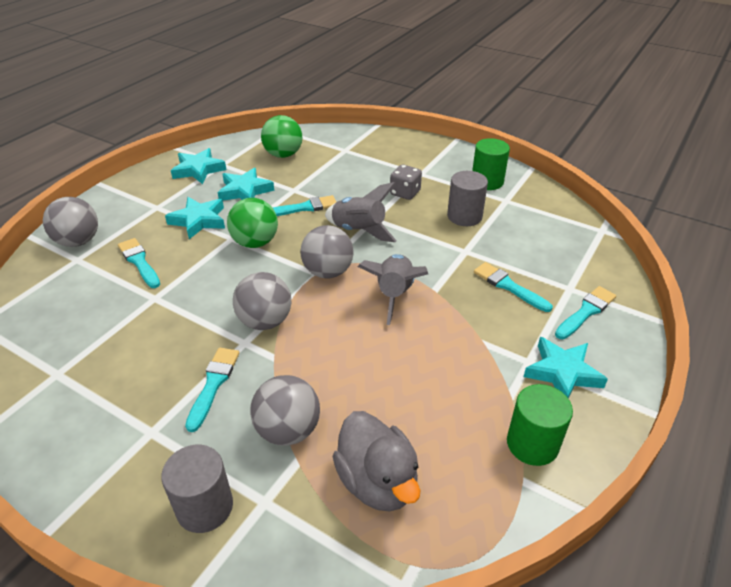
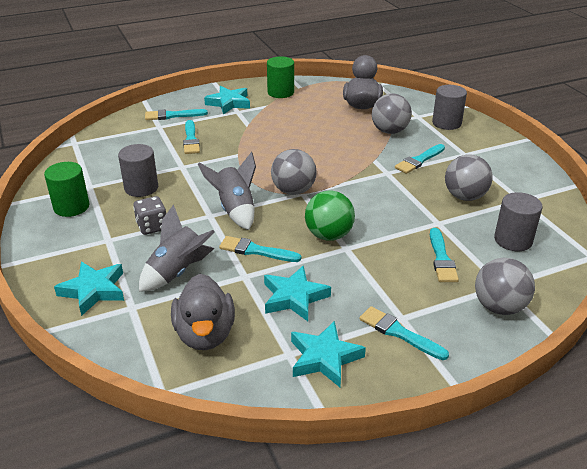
camera: 145 degrees left, 5 degrees down
(67, 310) = (513, 240): none -> grey cylinder
(154, 198) = (399, 333): none -> turquoise brush
(199, 220) = (365, 280): turquoise star -> turquoise star (93, 290)
(265, 321) = (365, 178): grey ball -> grey ball (465, 196)
(283, 155) = (205, 334): green ball -> grey duck
(394, 295) = (266, 161): grey rocket -> grey rocket (177, 272)

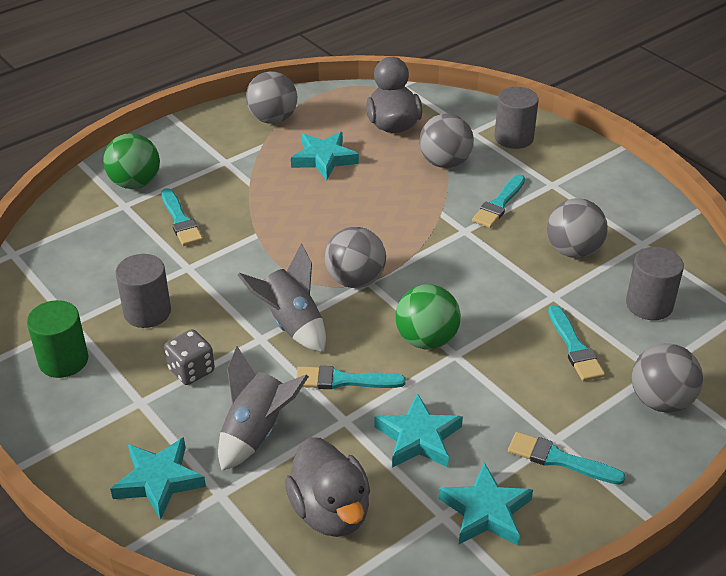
camera: 15 degrees left, 5 degrees up
(172, 115) = (135, 183): turquoise brush -> green ball
(229, 103) = (207, 149): turquoise star -> turquoise star (324, 159)
(280, 92) = (273, 119): green cylinder -> grey ball

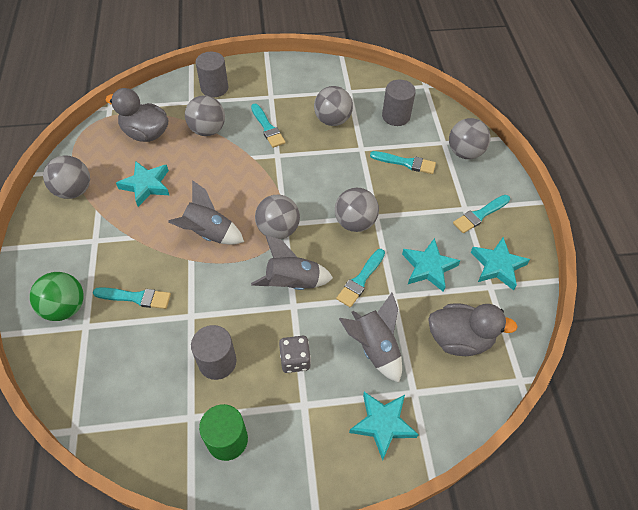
camera: 60 degrees left, 15 degrees up
(302, 231) = (208, 233): none -> grey rocket
(426, 340) = (355, 222): green ball -> grey ball

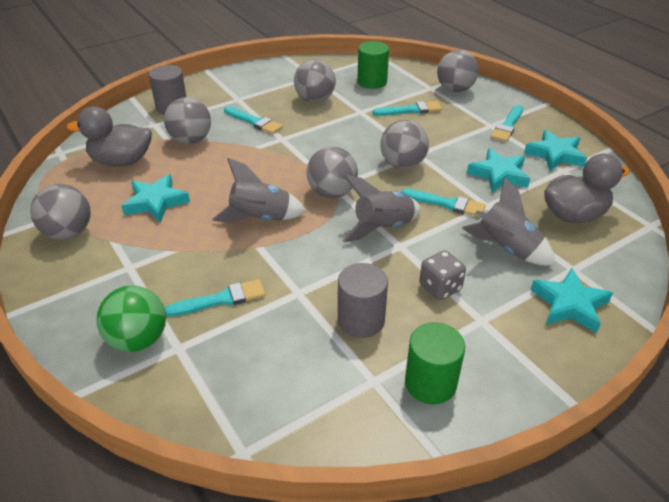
camera: 25 degrees left, 15 degrees down
(360, 280) = (446, 204): turquoise brush -> turquoise brush turned 75 degrees counterclockwise
(396, 116) = (372, 82): grey cylinder -> green cylinder

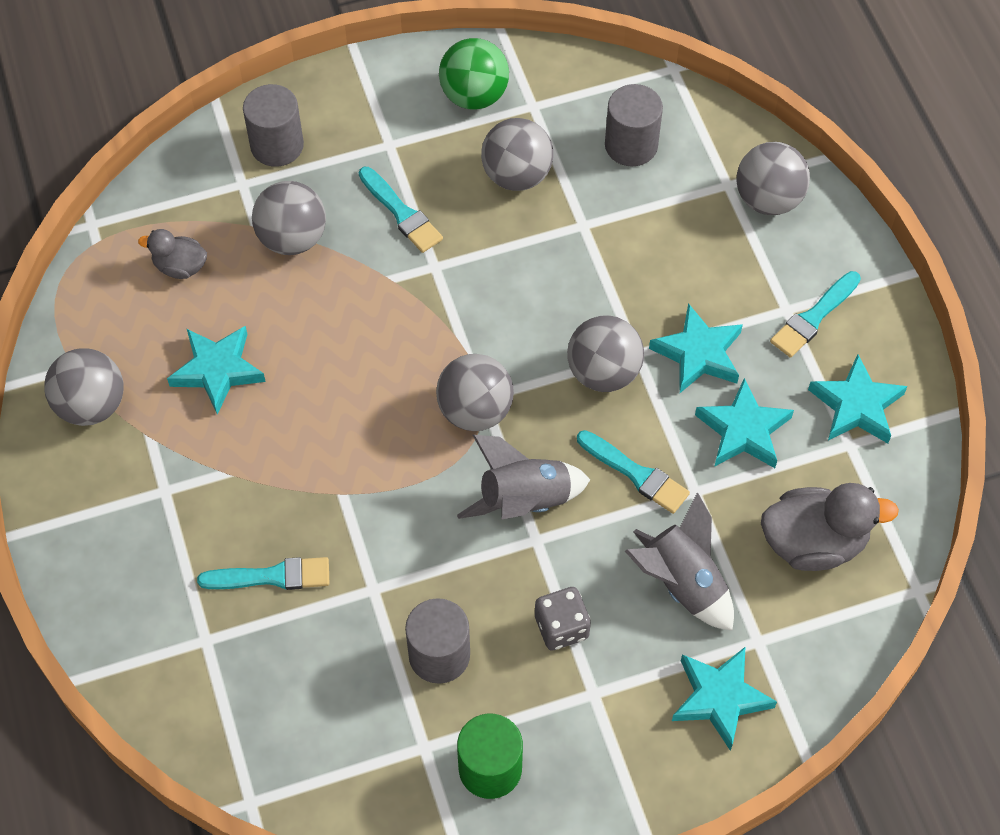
camera: 15 degrees right, 20 degrees up
(121, 161) = (180, 266): grey duck -> grey duck, size x0.56
(138, 340) = (160, 616): green ball -> green ball (474, 95)
(260, 219) = (357, 440): grey rocket -> none
(372, 82) = (631, 145): green cylinder -> grey cylinder
(410, 110) = (668, 239): turquoise brush -> none
(453, 149) = (698, 354): none -> turquoise star

